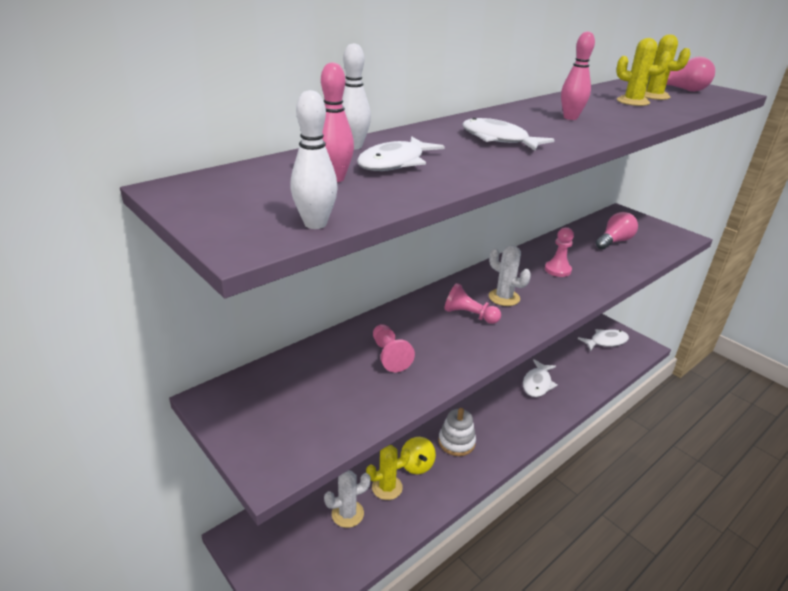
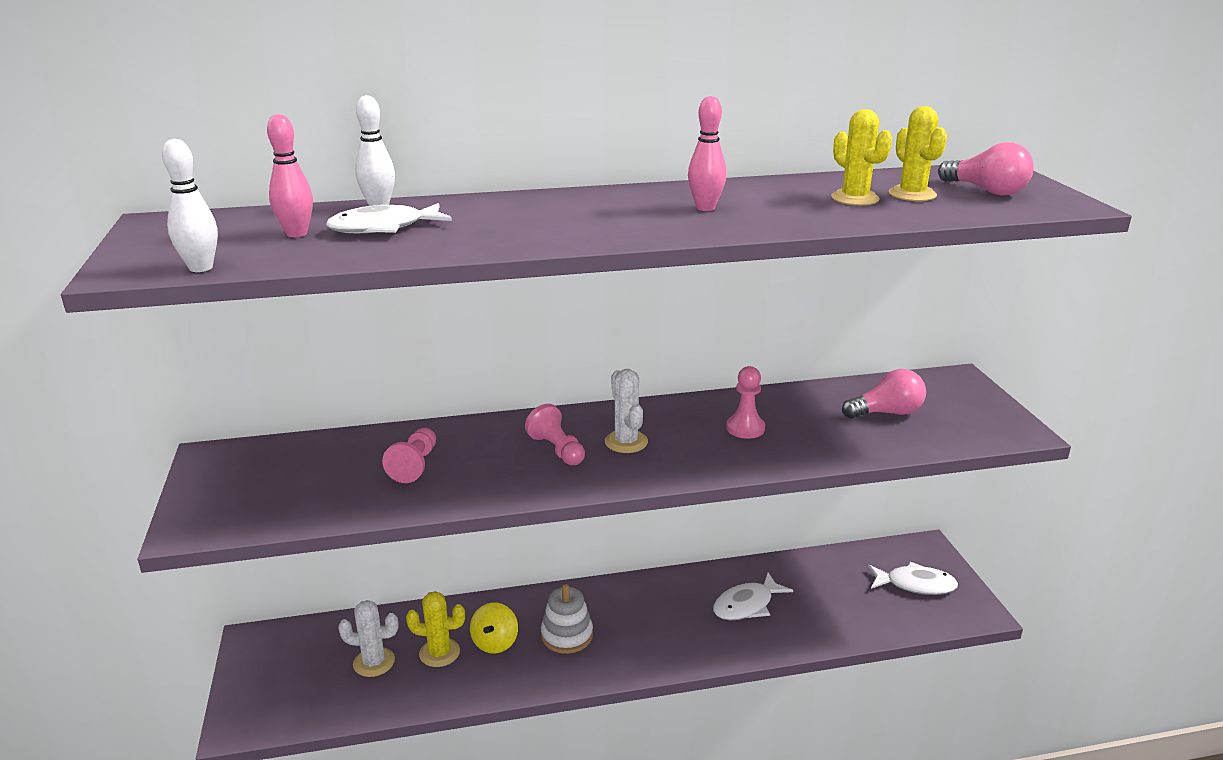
camera: 30 degrees right, 5 degrees down
(498, 139) = (549, 220): white fish -> none

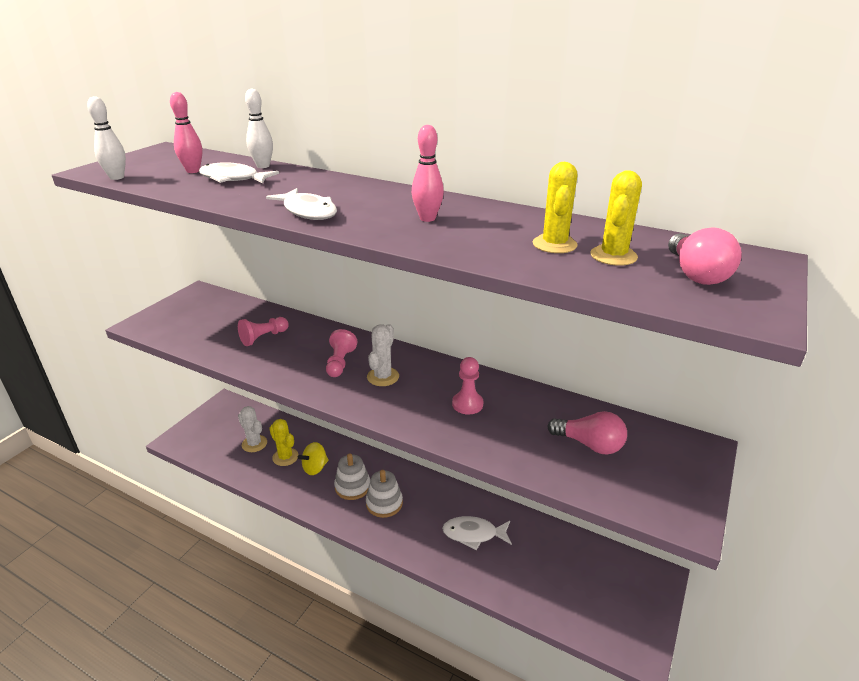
camera: 40 degrees right, 5 degrees up
(624, 630) = (384, 503): none -> white stacking toy
(915, 585) = (613, 598): white fish -> white fish (308, 212)

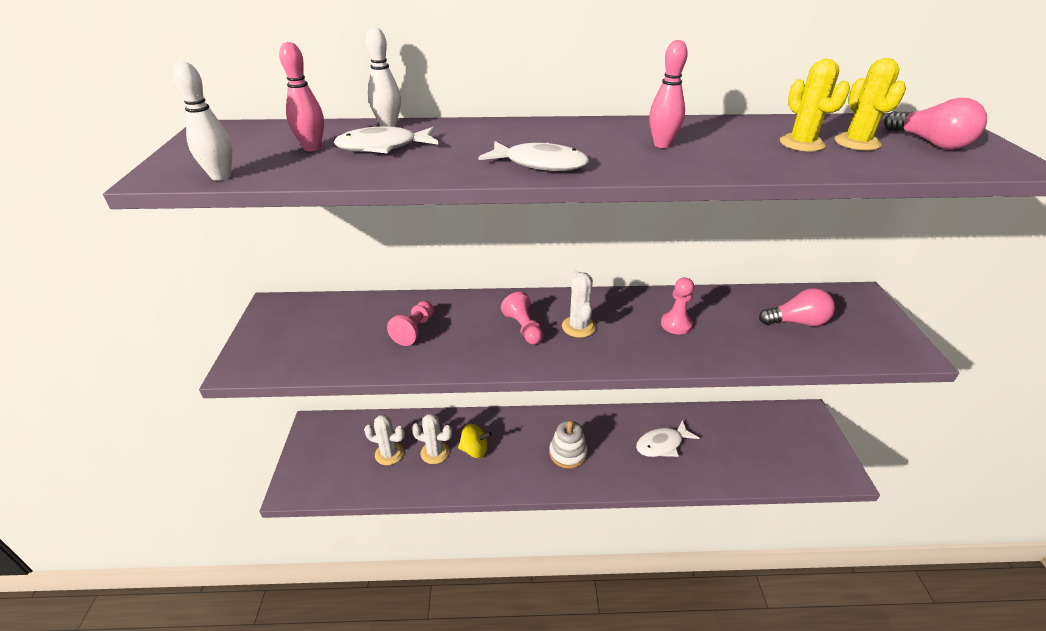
camera: 30 degrees left, 5 degrees up
(285, 457) = (435, 452): yellow cactus -> white cactus
(315, 468) = (474, 450): yellow spinning top -> yellow spinning top turned 105 degrees counterclockwise
(352, 486) = (526, 451): white stacking toy -> none

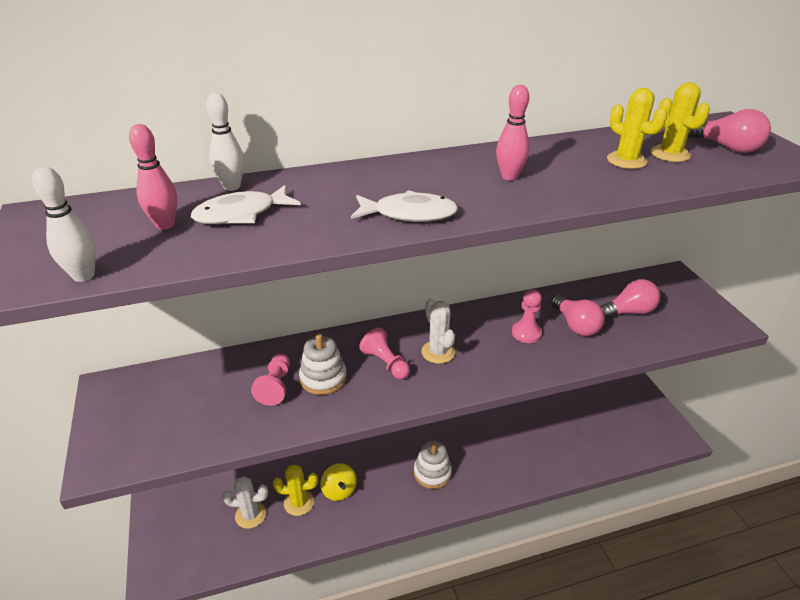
camera: 15 degrees left, 0 degrees up
(435, 452) = (299, 503): white cactus -> yellow cactus
(460, 331) = (323, 378): none -> white stacking toy
(474, 450) = (339, 490): yellow spinning top -> yellow spinning top turned 75 degrees clockwise
(662, 444) = (517, 444): white fish -> none
(732, 326) = (575, 325): none -> pink light bulb

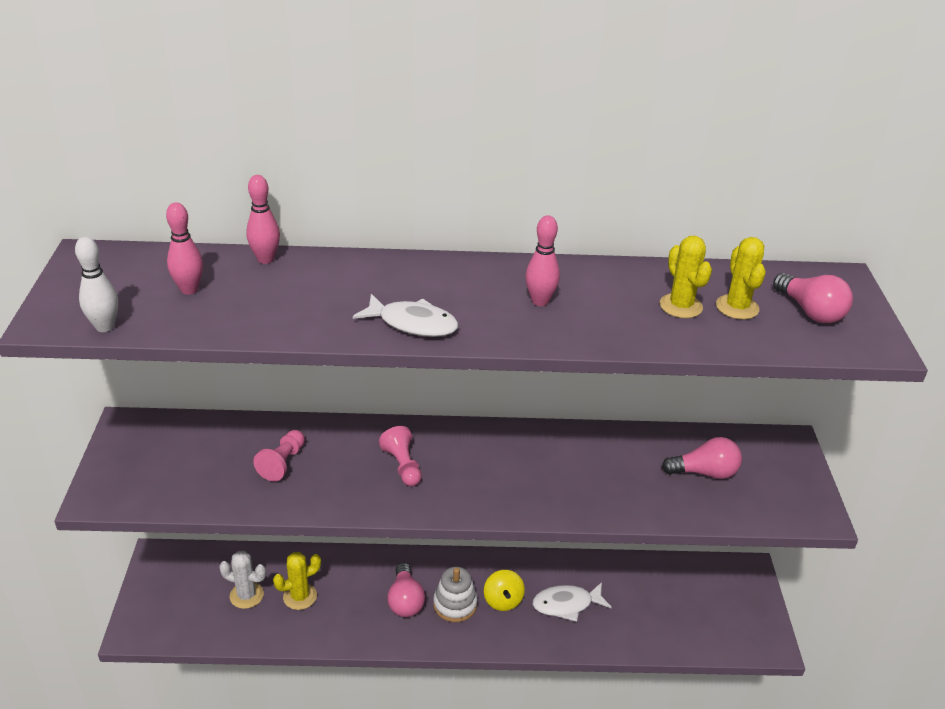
camera: 15 degrees right, 0 degrees up
(232, 187) = (265, 259): white bowling pin -> pink bowling pin
(241, 214) = (260, 292): white fish -> white fish (566, 604)
(299, 503) = (300, 596): yellow cactus -> yellow cactus turned 45 degrees counterclockwise
(323, 378) = (332, 466): white stacking toy -> none
(339, 490) = (346, 595): yellow spinning top -> yellow spinning top (503, 600)
(438, 352) = (463, 467): white cactus -> none
(526, 333) = (571, 469): pink pawn -> none
(575, 325) = (632, 473): pink light bulb -> pink light bulb (405, 601)

